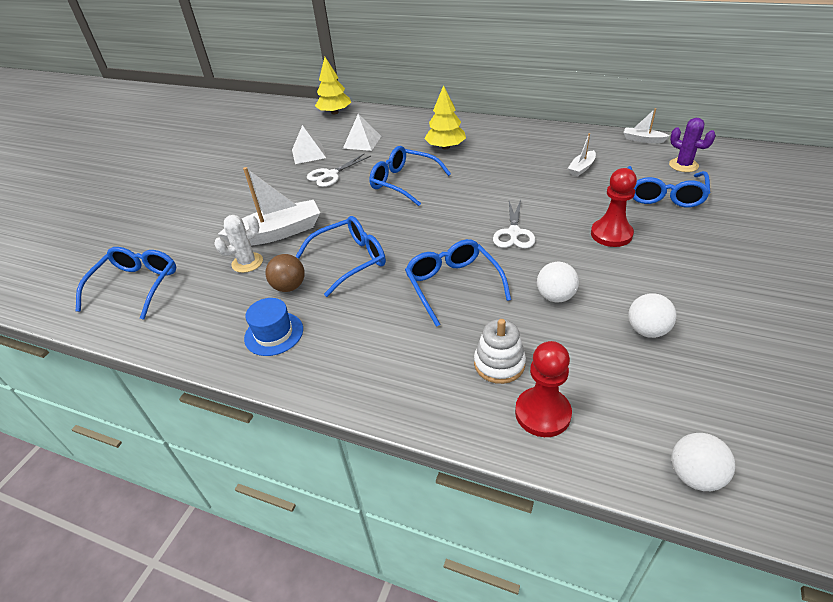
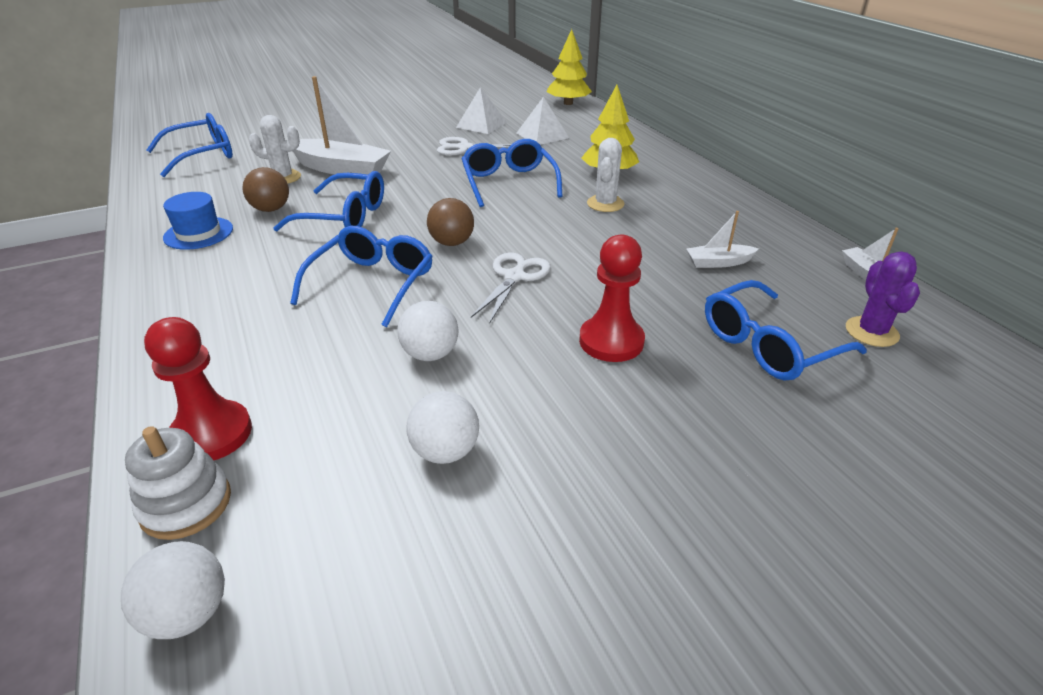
camera: 40 degrees right, 5 degrees down
(446, 235) = (452, 243): none -> brown ball
(478, 166) = (605, 204): none -> white cactus
(499, 364) = (270, 368): white stacking toy -> white stacking toy (186, 504)
(514, 233) = (514, 277): white scissors -> white scissors turned 150 degrees clockwise

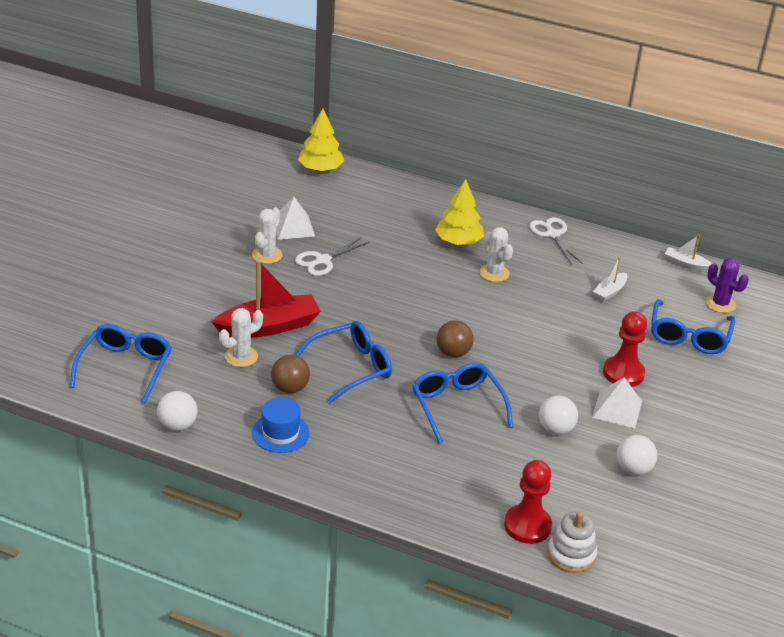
camera: 45 degrees left, 0 degrees up
(188, 613) = (640, 580): white ball -> white ball (177, 425)
(341, 169) = (269, 326): white boat -> red boat
(429, 132) = (267, 255): none -> white cactus
(509, 182) = (408, 282): blue glasses -> none
(514, 277) = (524, 359): white scissors -> white scissors (553, 234)
(542, 135) = (358, 219): white pyramid -> white pyramid (617, 409)

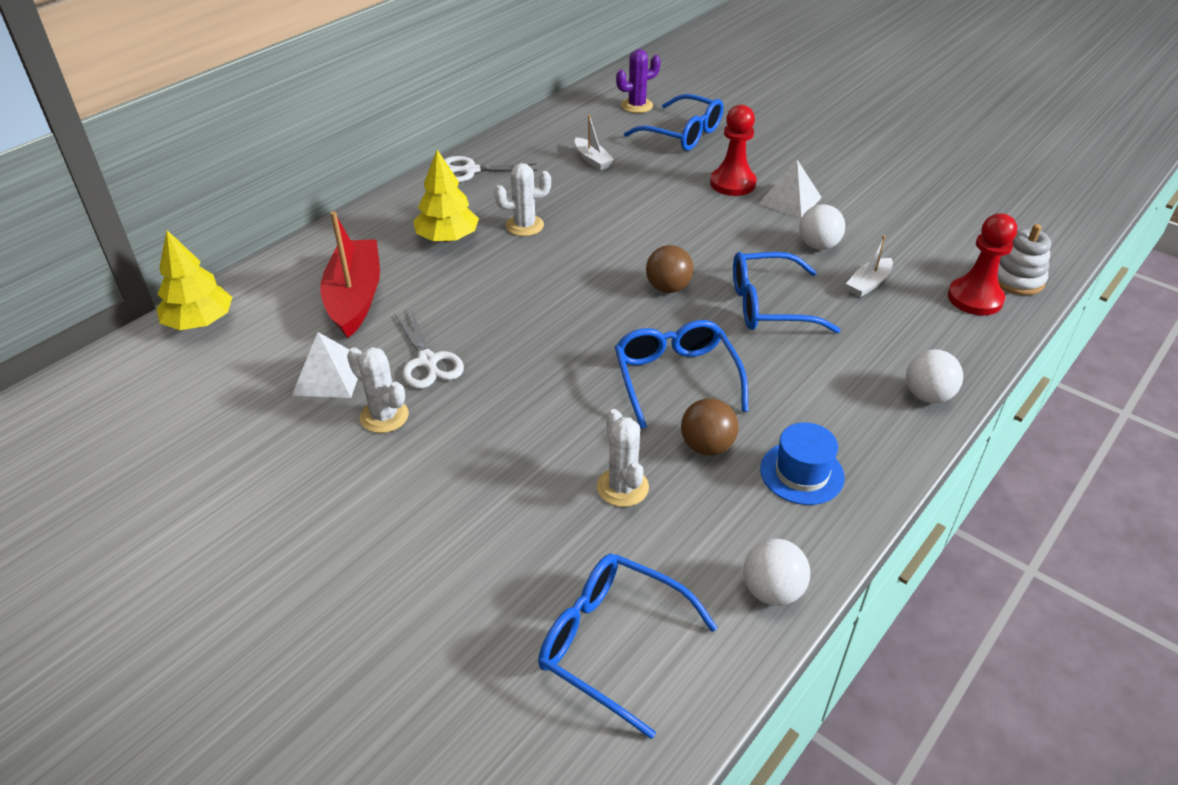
camera: 70 degrees left, 5 degrees up
(269, 326) = (560, 444): red boat -> red boat (355, 297)
(633, 469) = (885, 213): white ball -> white ball (927, 395)
(686, 264) = (565, 107): white boat -> white boat (868, 284)

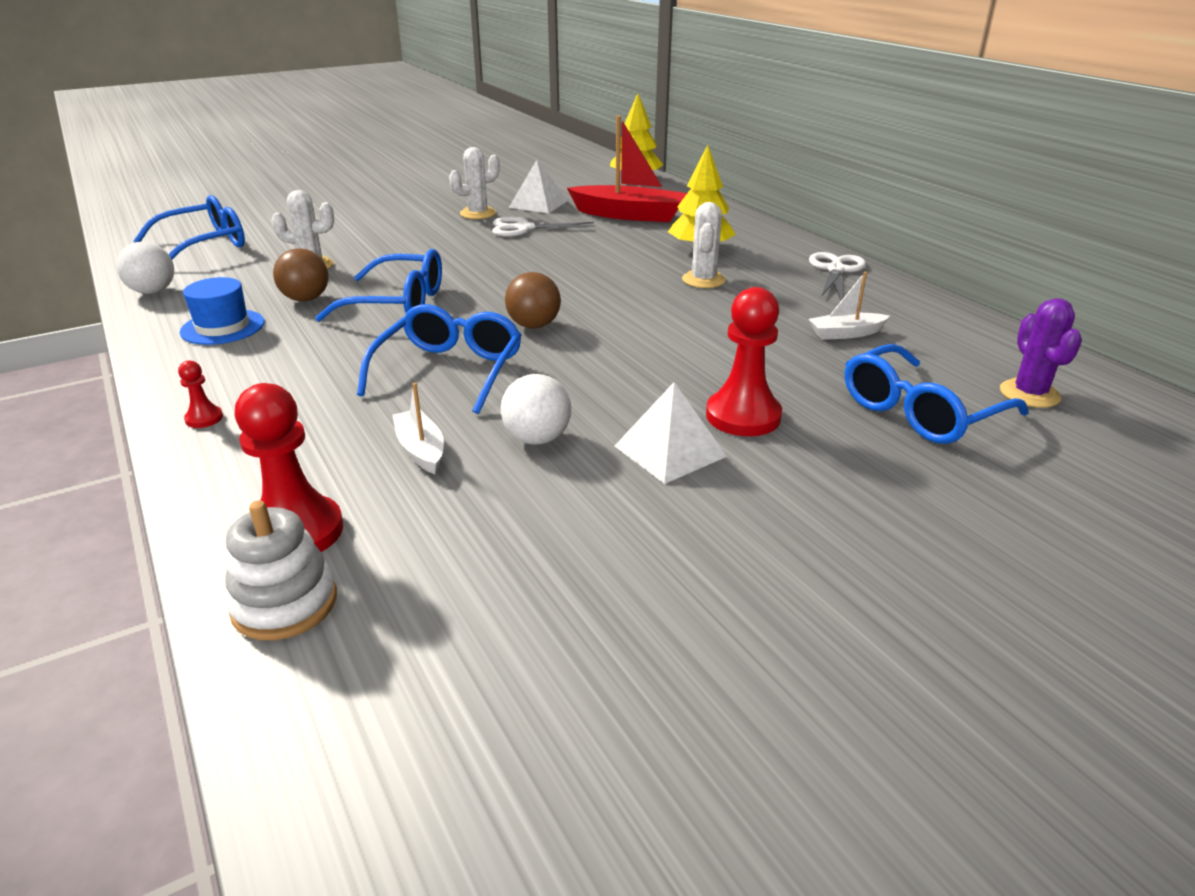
camera: 110 degrees right, 10 degrees down
(927, 395) = (204, 418): white ball -> red pawn

